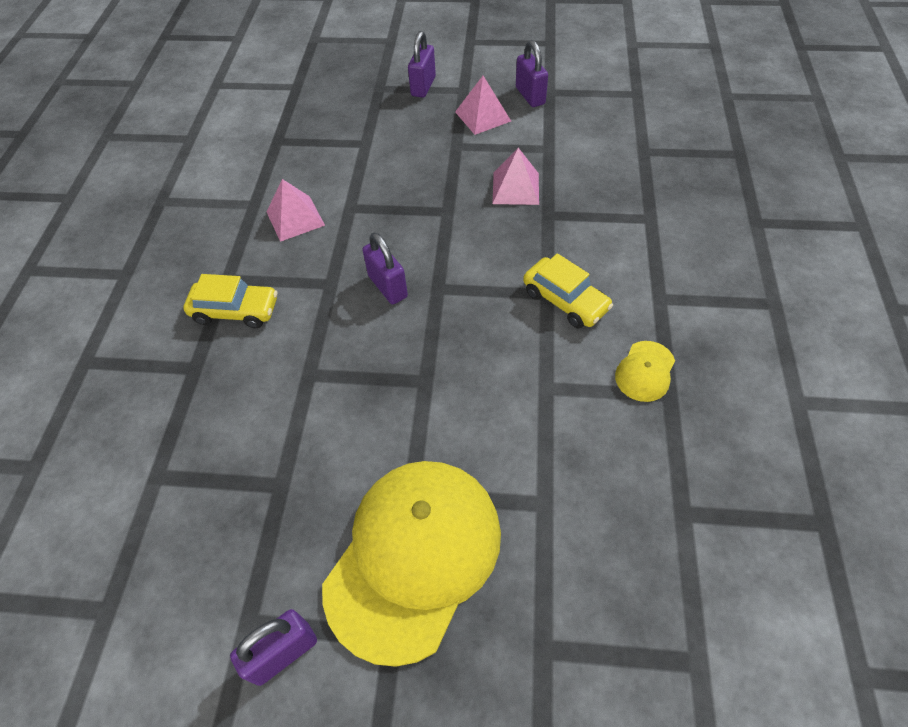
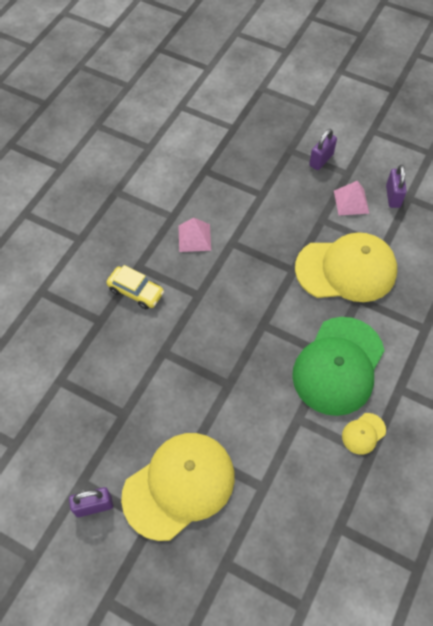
camera: 20 degrees right, 5 degrees up
(388, 286) = (232, 311): purple padlock -> none
(515, 188) = (346, 269): pink pyramid -> yellow cap
(565, 300) = (338, 366): yellow car -> green cap

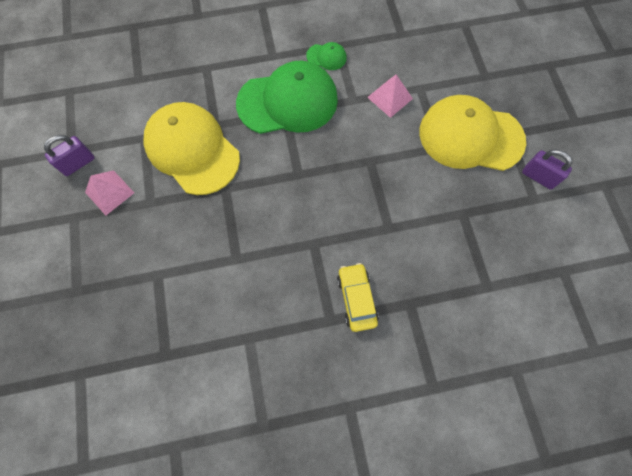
camera: 130 degrees left, 10 degrees up
(194, 237) = (257, 296): pink pyramid -> pink pyramid (389, 98)
(321, 160) = (71, 252): purple padlock -> none
(363, 433) = (326, 57): yellow cap -> green cap

